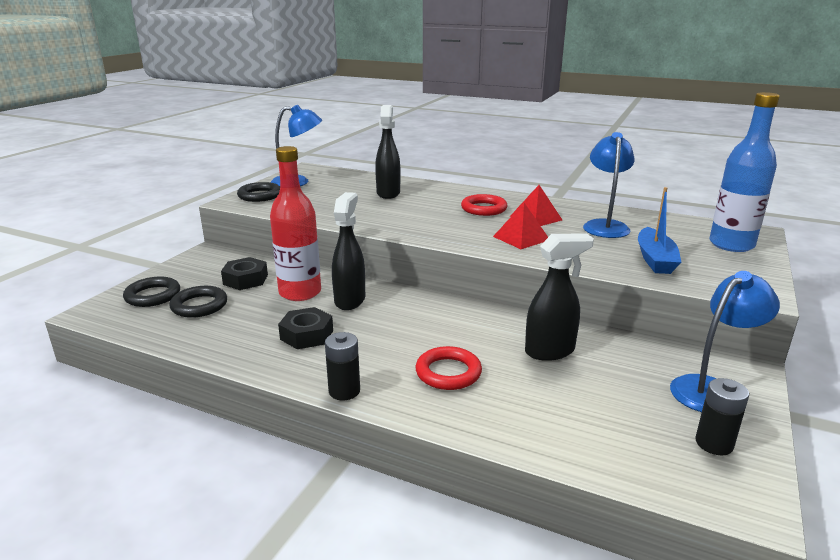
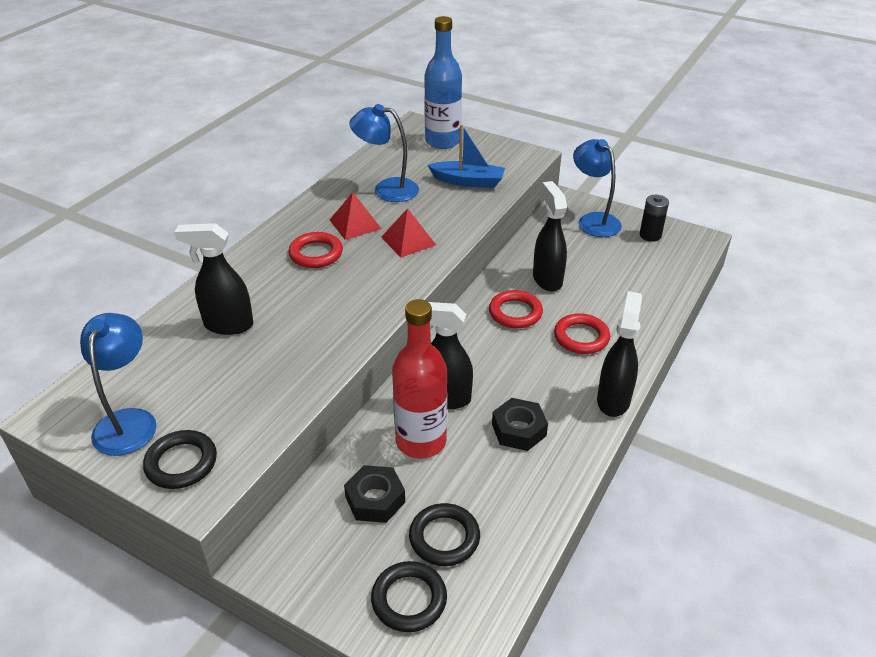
camera: 85 degrees left, 15 degrees up
(344, 391) = (613, 400): black battery -> black spray bottle
(480, 332) = (515, 313): none -> red ring

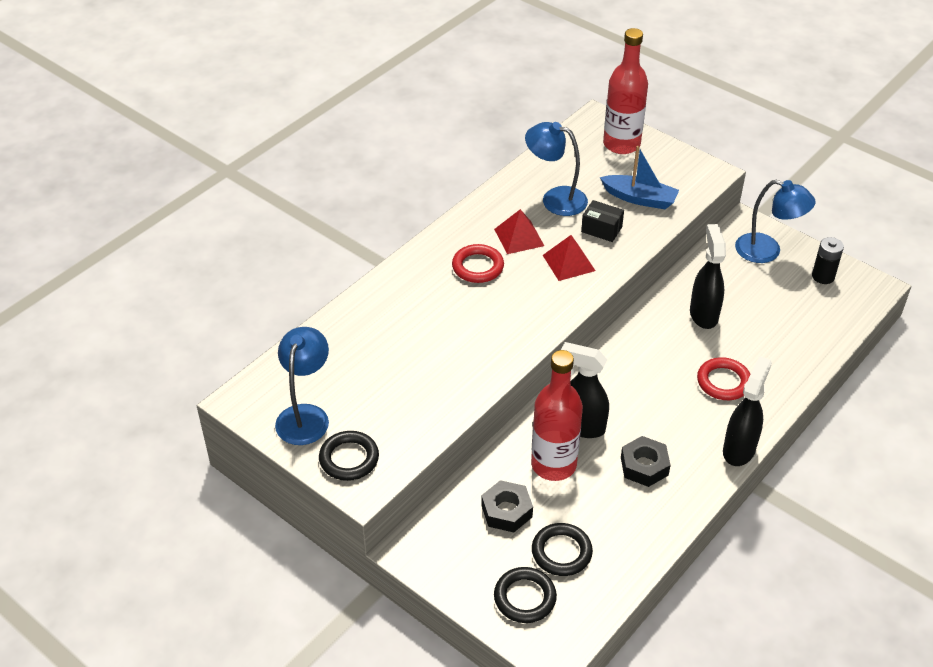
camera: 10 degrees right, 5 degrees up
(228, 325) = (392, 333): black spray bottle -> none
(436, 209) = (601, 229): none -> black box
(442, 141) = (621, 144): blue bottle -> red bottle
(515, 313) = (664, 347): red ring -> none
(593, 220) = (767, 251): blue lamp -> blue lamp turned 135 degrees clockwise

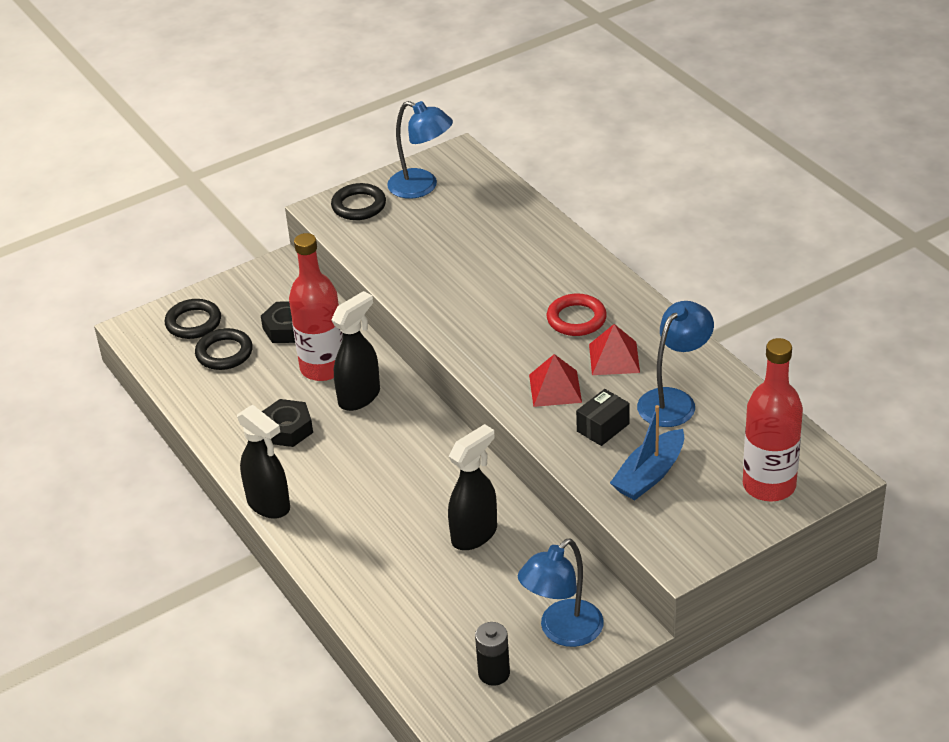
camera: 110 degrees right, 5 degrees down
(703, 314) = (475, 534): black spray bottle -> black spray bottle turned 60 degrees counterclockwise
(723, 382) = (365, 520): red ring -> none

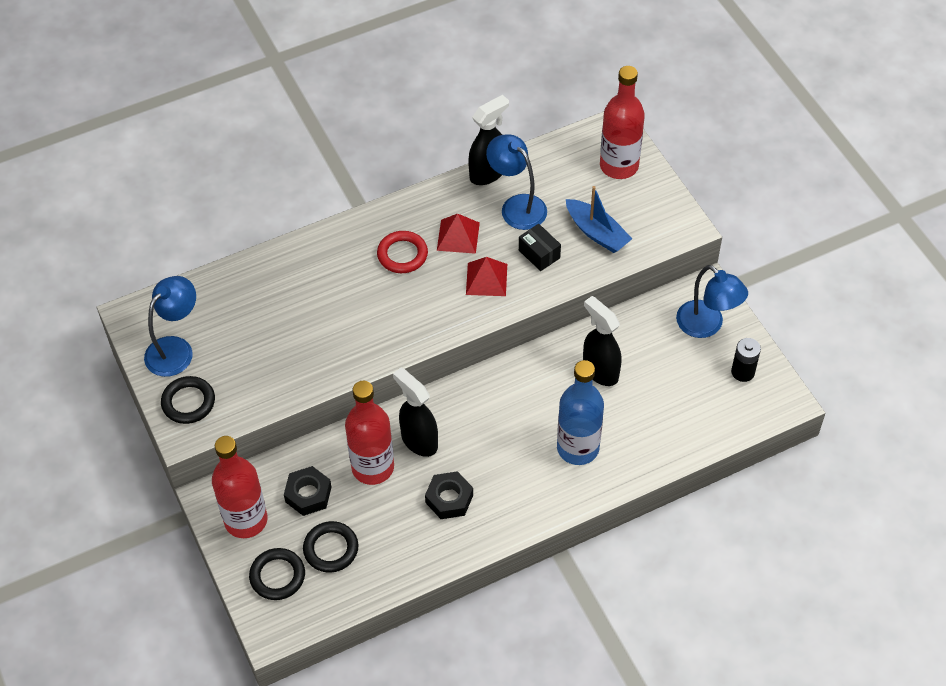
camera: 85 degrees left, 15 degrees up
(256, 292) = (246, 520): none -> red bottle
(269, 505) = (543, 515): black spray bottle -> black spray bottle (488, 173)
(361, 525) = (578, 448): none -> blue bottle

